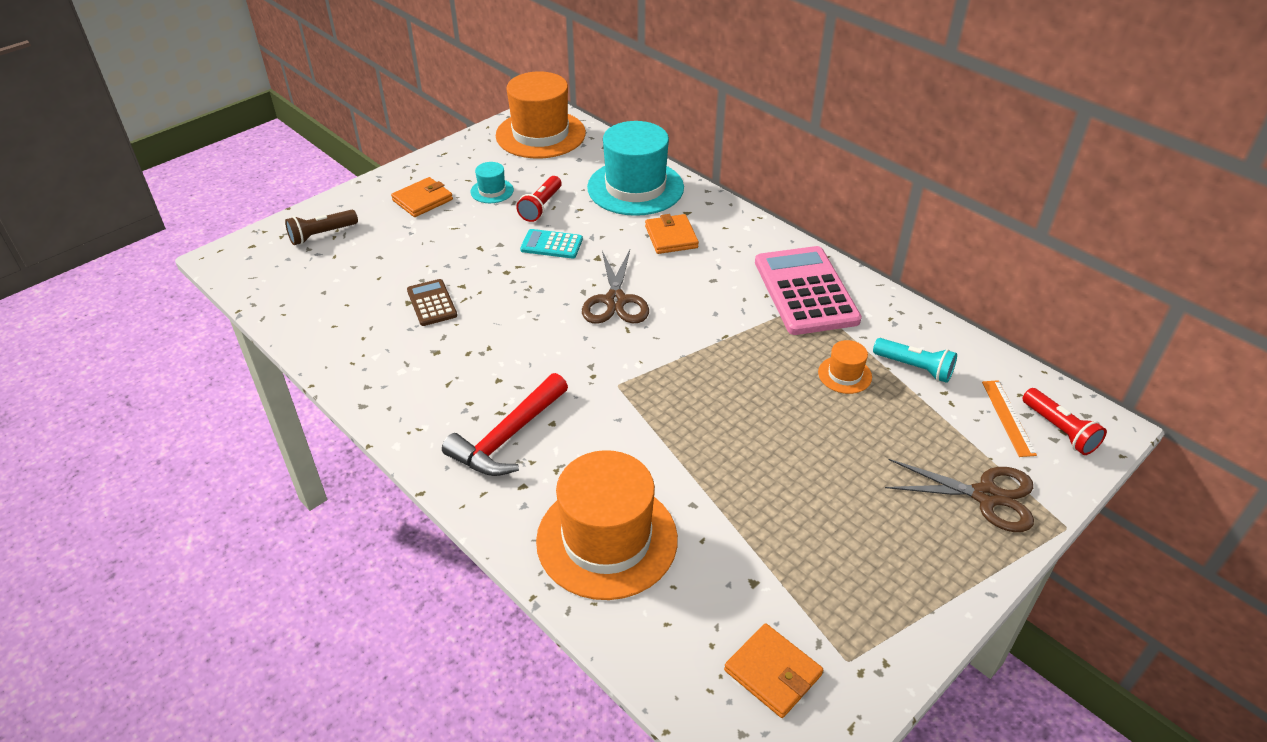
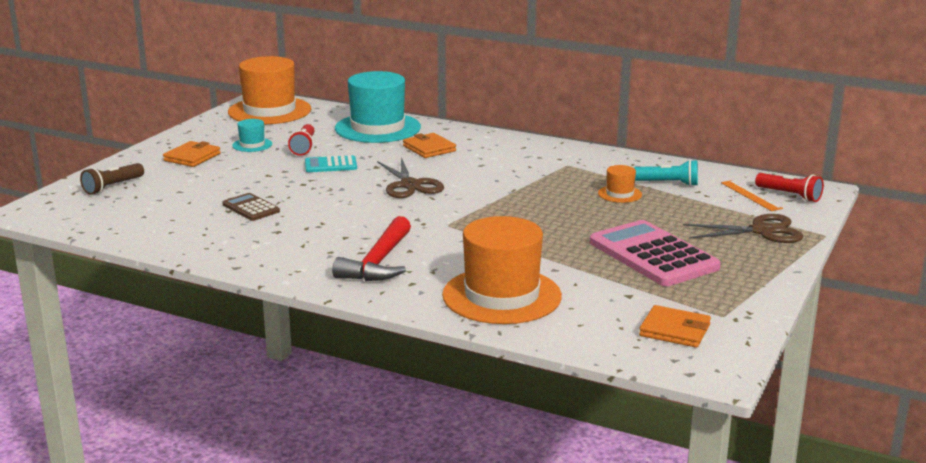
camera: 20 degrees left, 20 degrees down
(805, 291) = (558, 160): pink calculator -> pink calculator (653, 255)

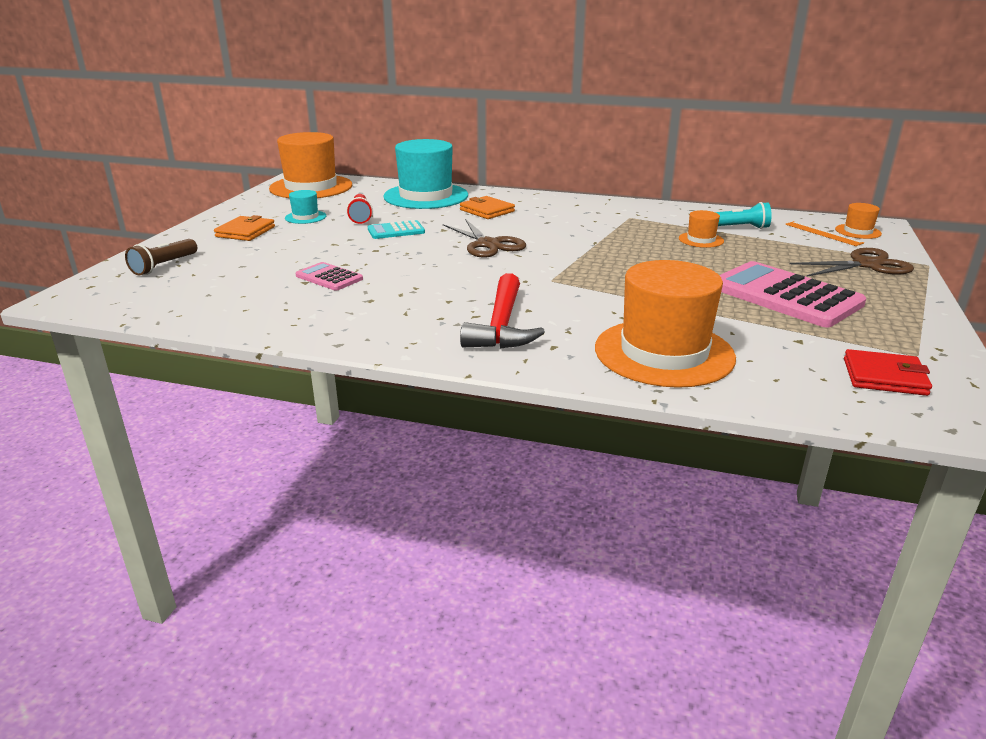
camera: 10 degrees left, 5 degrees up
(251, 208) = (329, 277): brown calculator -> pink calculator
(675, 330) = (884, 377): orange wallet -> red wallet
(789, 195) = (858, 231): red flashlight -> orange hat

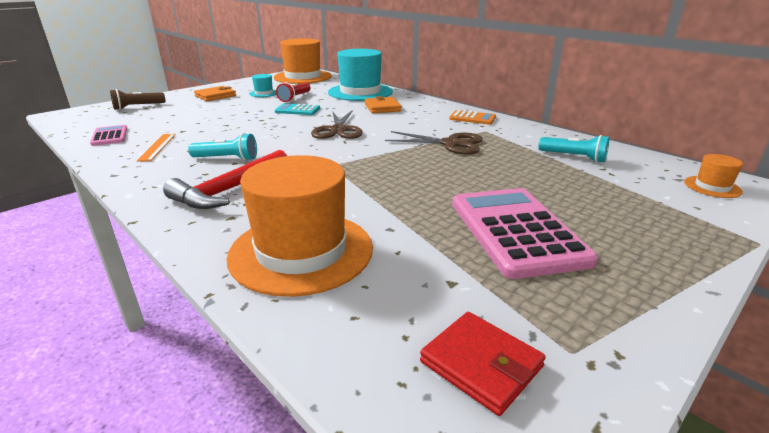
camera: 30 degrees right, 0 degrees up
(329, 277) = (199, 131): pink calculator -> pink calculator (110, 136)
(431, 298) = (227, 159): none -> turquoise flashlight
(597, 206) = (472, 118): none -> orange calculator
(701, 240) = (518, 160): orange hat -> none
(823, 233) = (663, 180): orange ruler -> orange ruler (157, 147)
(866, 265) = (669, 223): brown scissors -> brown scissors (451, 144)

